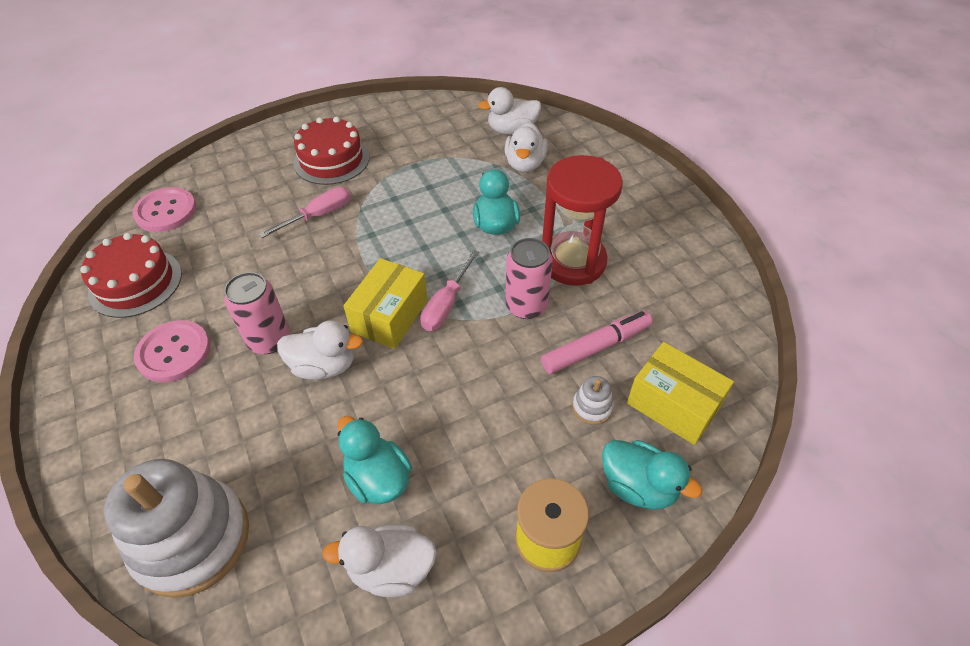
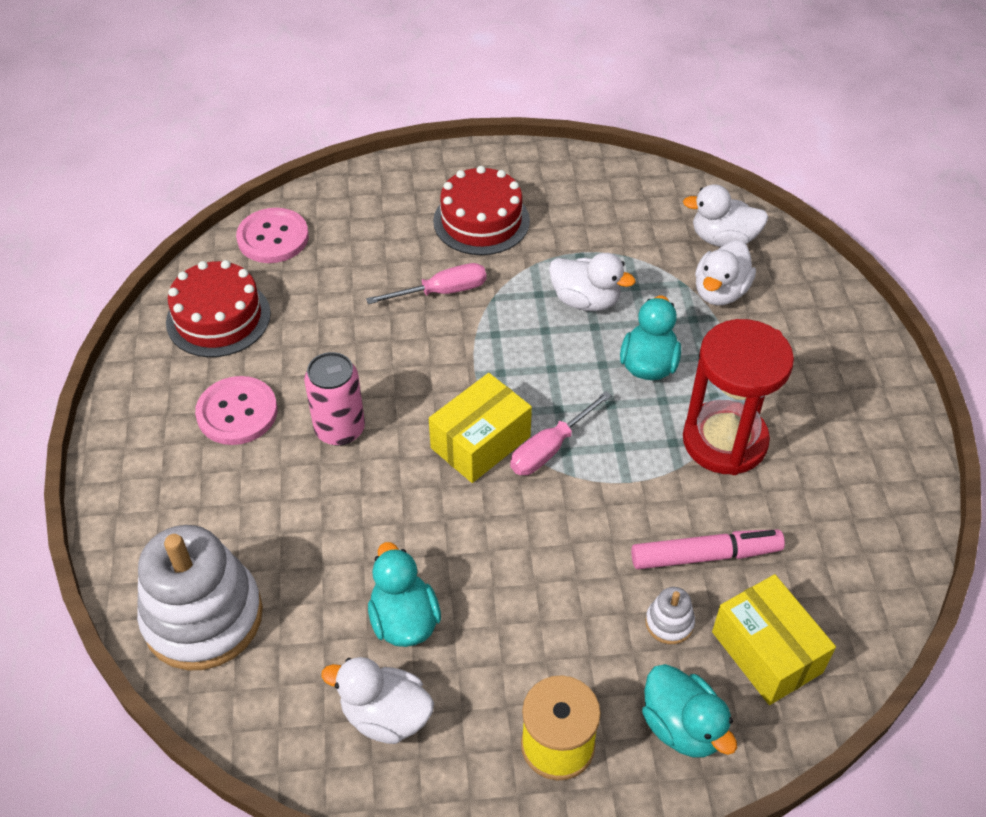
camera: 20 degrees right, 0 degrees up
(324, 366) = (389, 478): white duck -> white duck (585, 300)
(526, 306) = (643, 479): pink can -> none

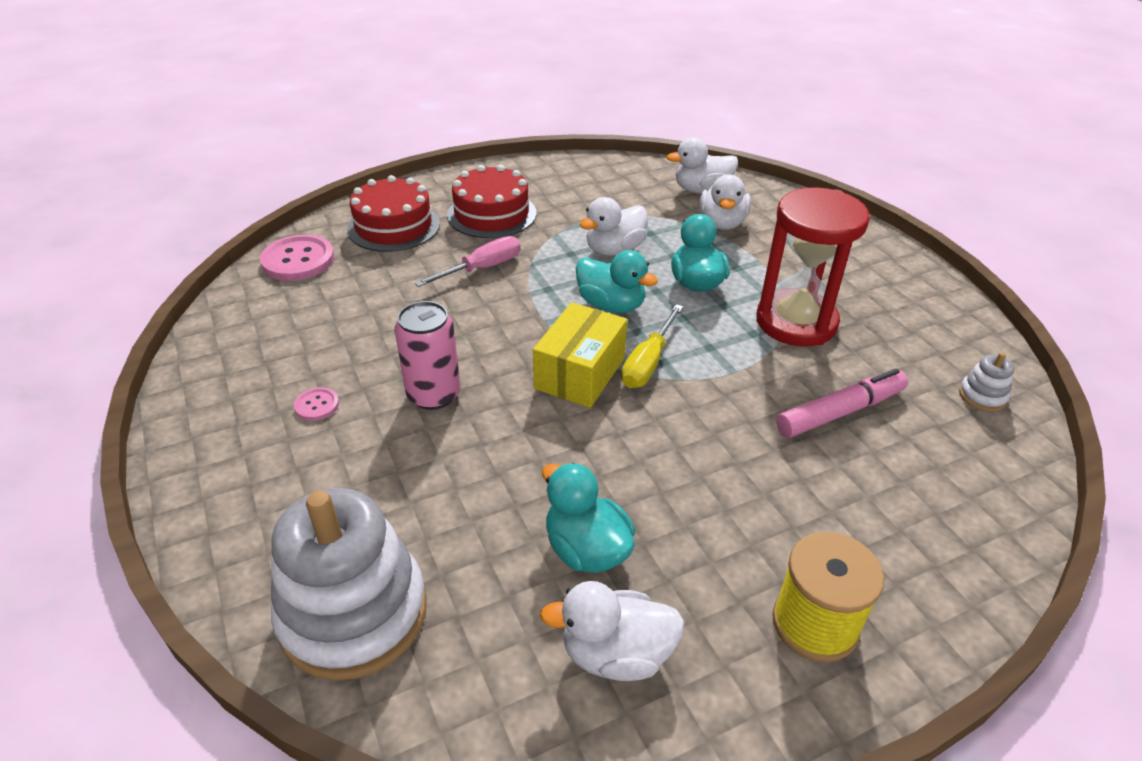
camera: 20 degrees left, 10 degrees down
(218, 318) = (265, 331): red cake -> red cake (393, 226)
(237, 412) = (317, 405): pink button -> pink button, size x0.50
(550, 448) = (648, 363): pink screwdriver -> yellow screwdriver
(585, 300) = (614, 250): white duck -> white duck turned 135 degrees clockwise
(669, 623) = (846, 476): white stacking toy -> white stacking toy (982, 396)
(682, 727) = (921, 566): turquoise duck -> turquoise duck (611, 305)
(766, 652) = (948, 476): yellow box -> none

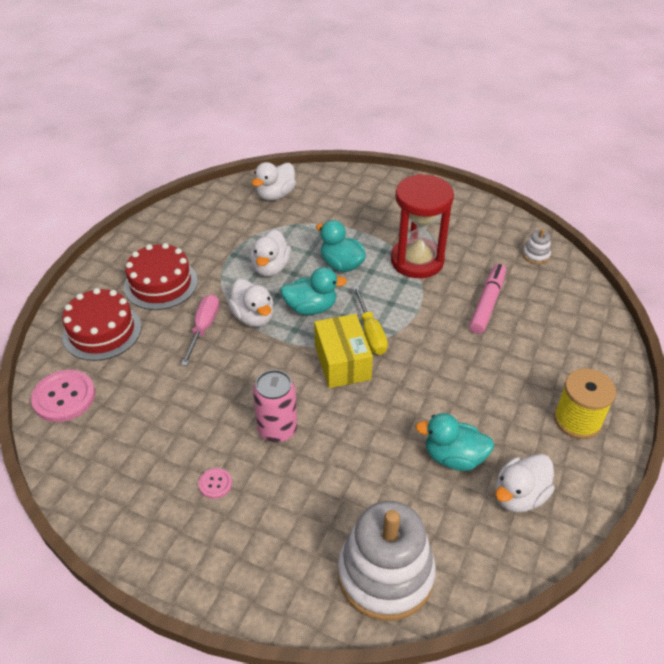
camera: 40 degrees left, 5 degrees up
(722, 223) = (313, 214): white duck -> white duck (253, 317)

